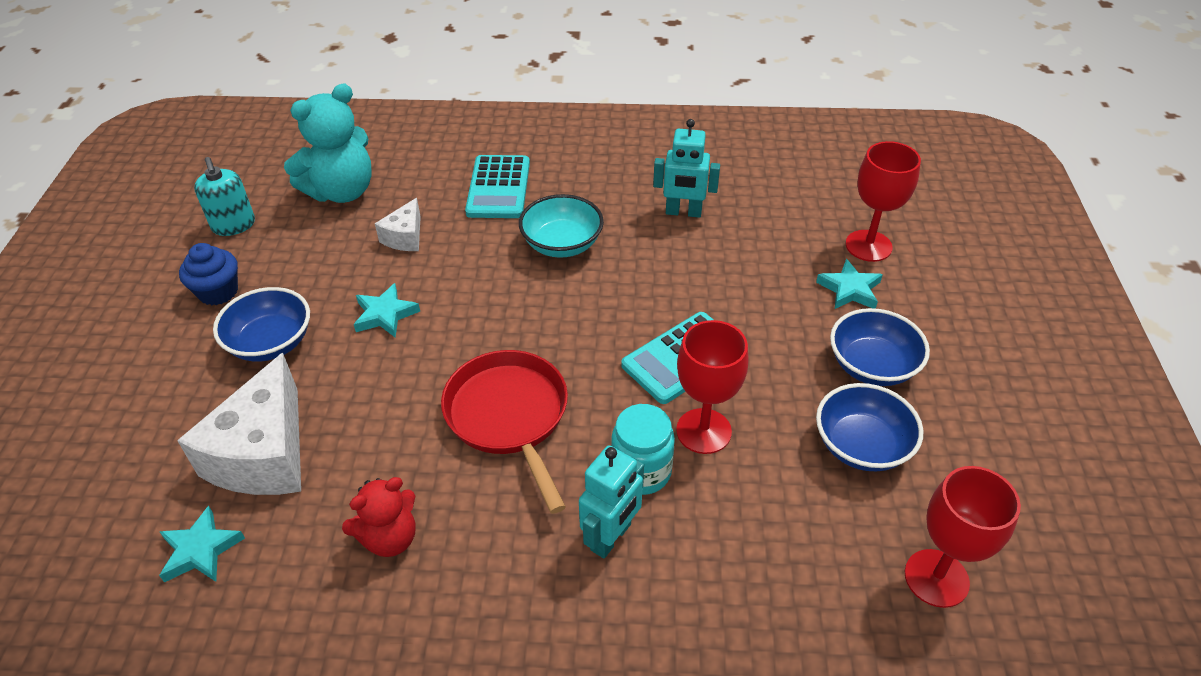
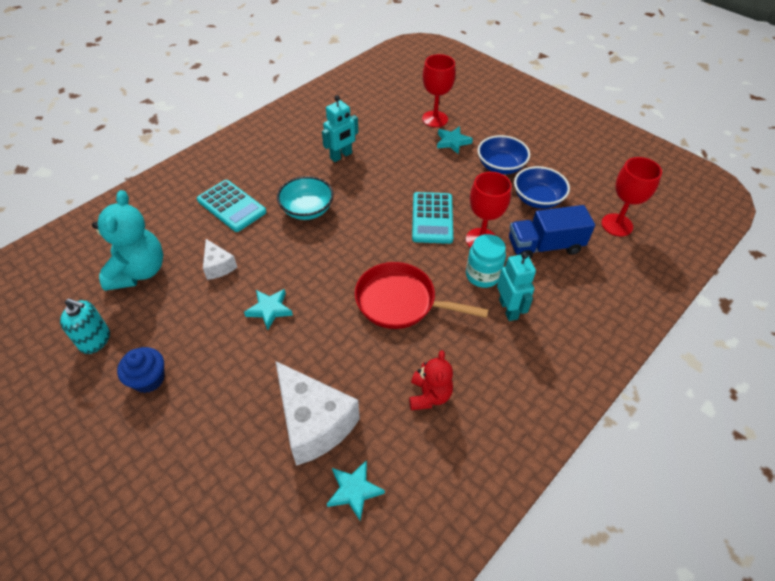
camera: 50 degrees left, 5 degrees up
(271, 343) = (228, 374): blue bowl -> none
(777, 510) = (544, 246): none -> blue truck

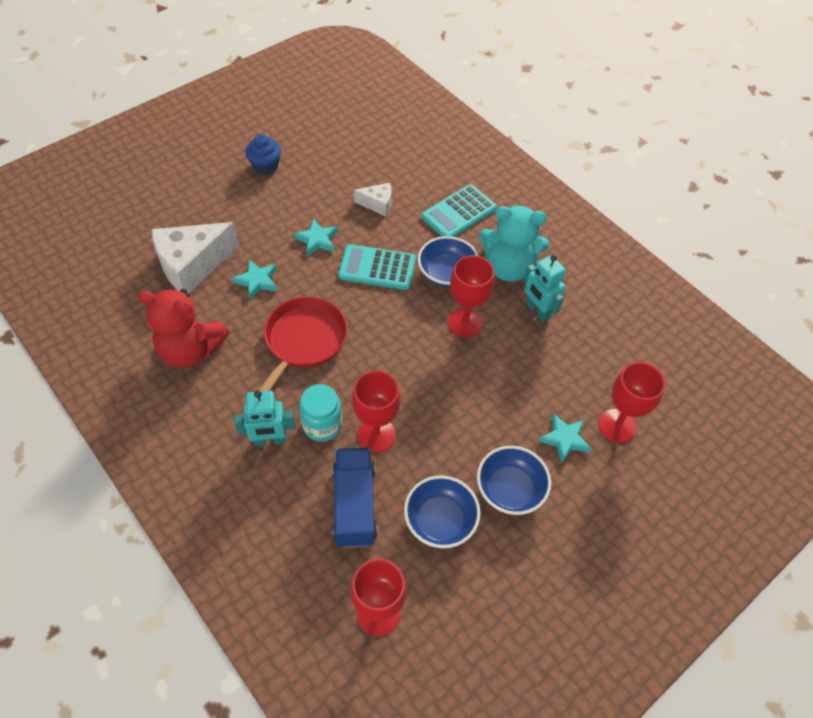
camera: 95 degrees right, 5 degrees up
(95, 340) = (312, 133): turquoise soap dispenser -> none
(139, 271) = (381, 152): turquoise teddy bear -> turquoise teddy bear (508, 267)
(218, 266) = (377, 204): white cheese -> white cheese turned 150 degrees counterclockwise
(307, 210) = (446, 273): turquoise bowl -> blue bowl
(354, 490) = (126, 287): turquoise star -> turquoise star (257, 281)
(359, 195) = (465, 323): none -> red goblet
(429, 395) = (191, 350): red teddy bear -> red teddy bear, size x1.65
(432, 218) = (419, 390): turquoise calculator -> turquoise calculator (377, 268)

